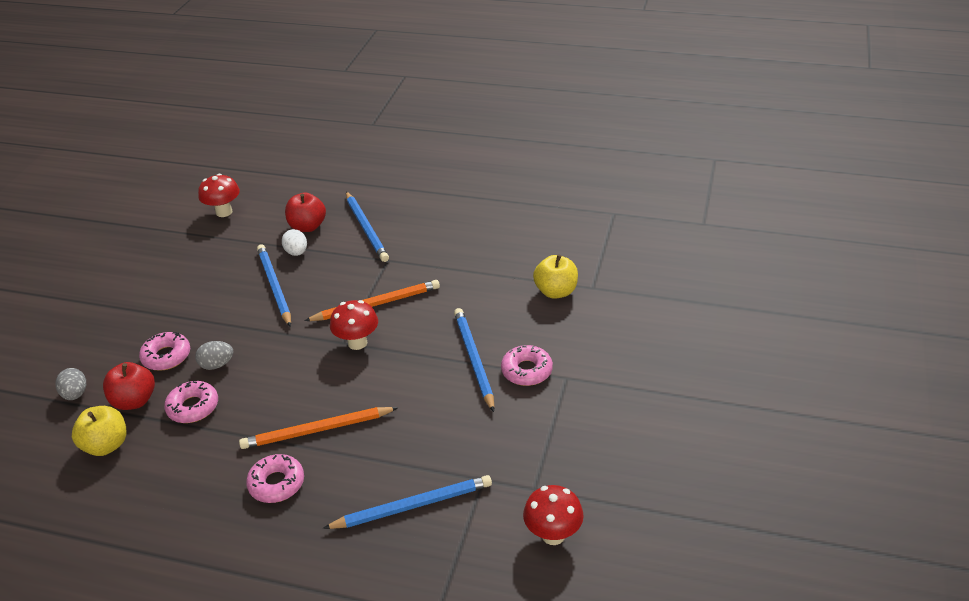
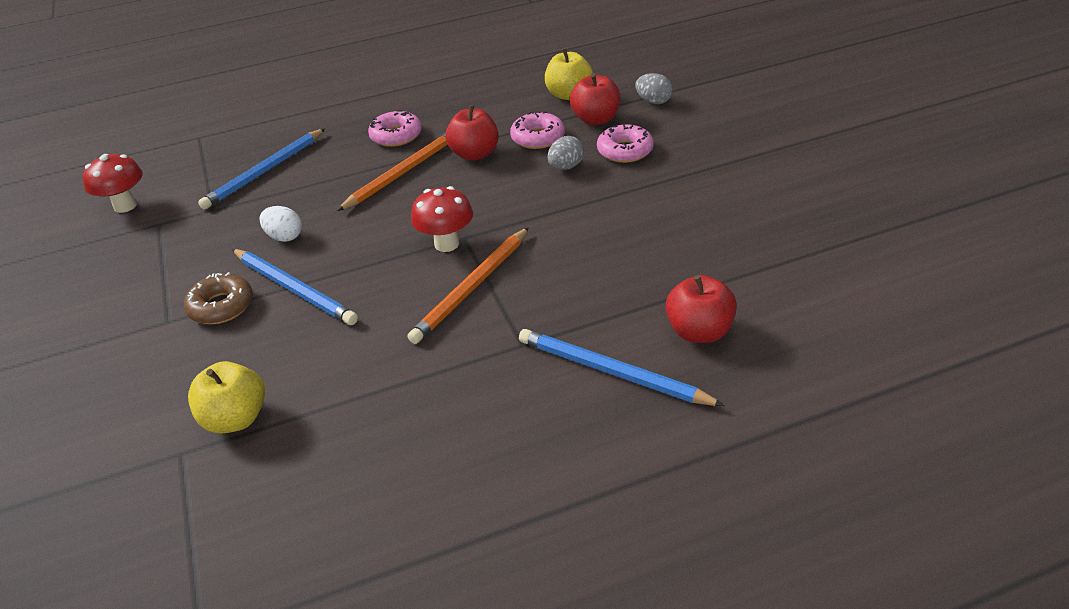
camera: 145 degrees right, 0 degrees up
(224, 212) = (846, 291): red mushroom -> none
(251, 418) = (475, 154): none -> red apple
(274, 286) = (621, 247): blue pencil -> none
(296, 252) = (657, 293): white egg -> white egg (284, 237)
(527, 371) = (221, 306): pink donut -> brown donut

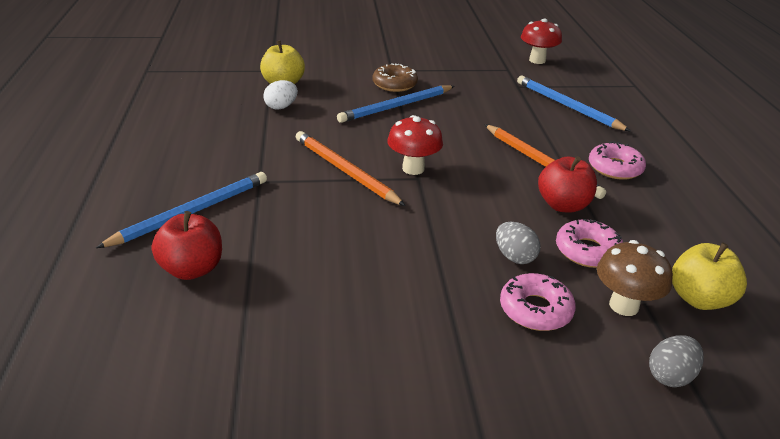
camera: 100 degrees right, 5 degrees down
(284, 237) = (465, 107): white egg -> white egg (281, 107)
(596, 119) = (623, 306): red apple -> brown mushroom

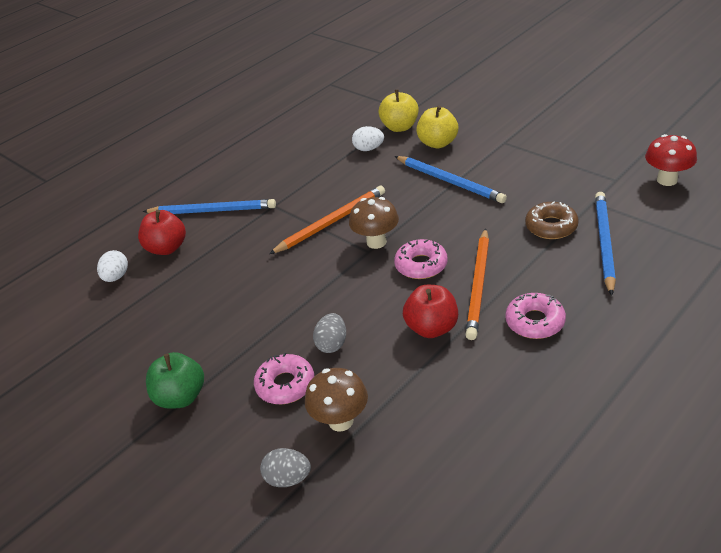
camera: 55 degrees right, 5 degrees up
(168, 329) = (116, 277): none -> white egg
(345, 171) = (331, 222): orange pencil -> orange pencil turned 45 degrees clockwise
(394, 84) = (483, 158): brown donut -> brown donut (551, 226)
(396, 106) = (450, 181): blue pencil -> blue pencil turned 150 degrees counterclockwise
(413, 169) = (376, 242): red mushroom -> brown mushroom
(462, 386) = (181, 397): none -> green apple
(587, 251) = (386, 371): pink donut -> pink donut (421, 265)
(699, 299) = (399, 454): yellow apple -> yellow apple (438, 143)

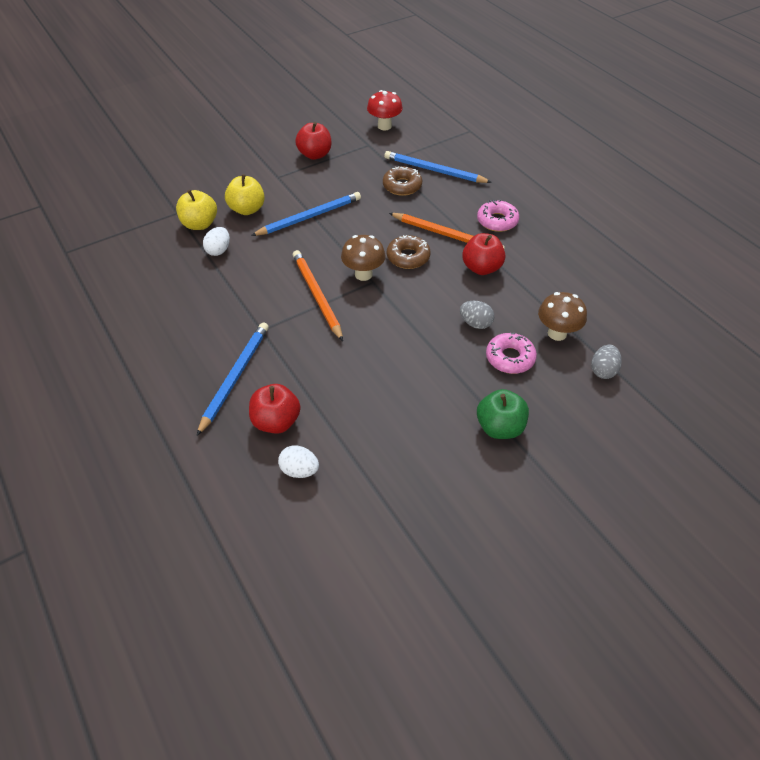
camera: 80 degrees left, 10 degrees up
(421, 265) = (408, 257): pink donut -> brown donut
(562, 151) = (315, 155): none -> red apple

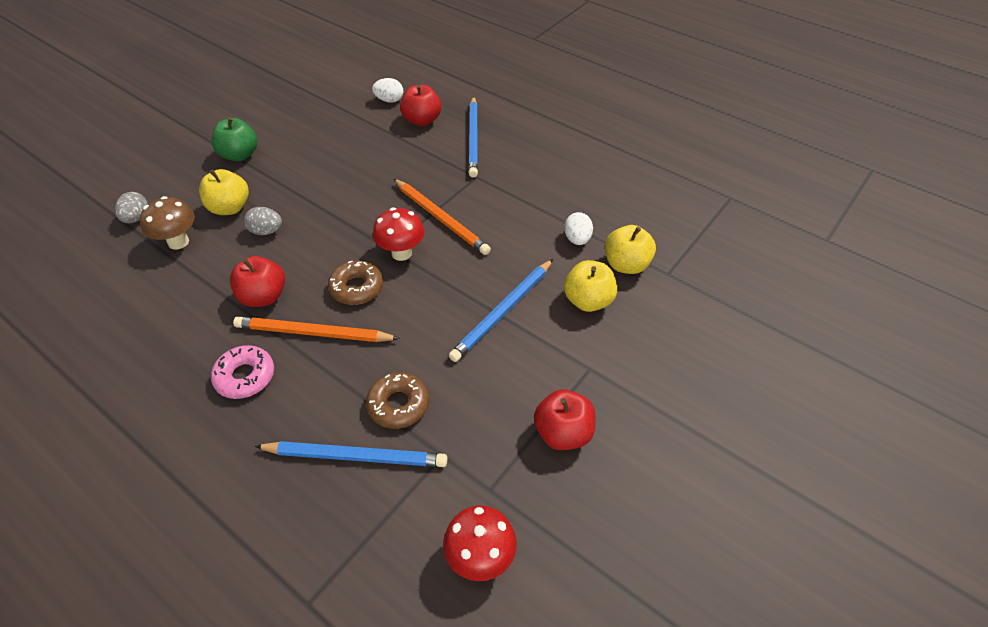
camera: 160 degrees right, 0 degrees up
(363, 274) = (401, 253): brown mushroom -> red mushroom
(510, 358) = (230, 208): pink donut -> yellow apple

